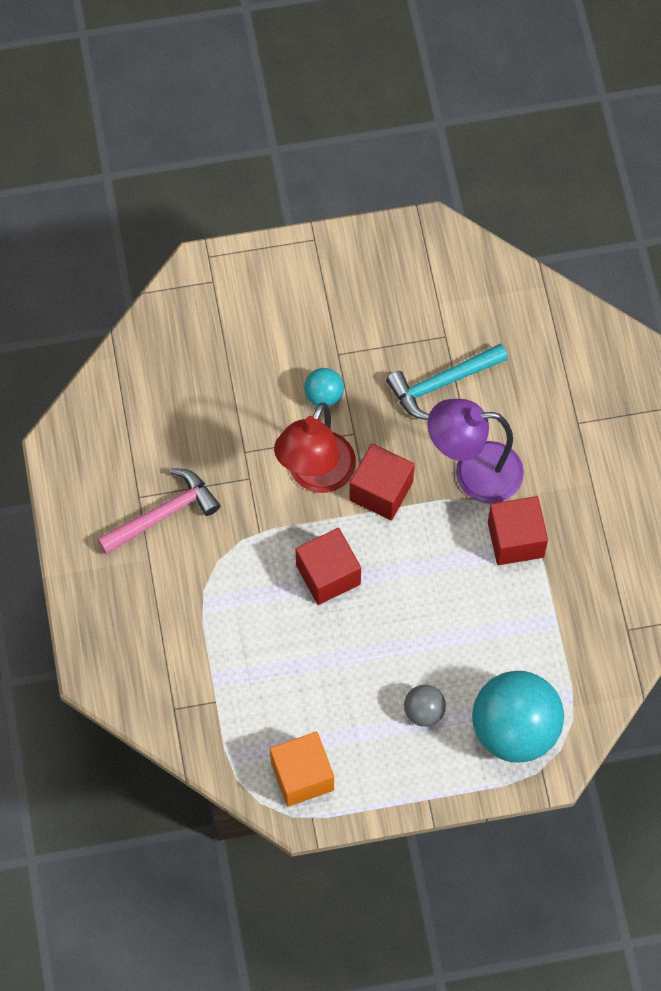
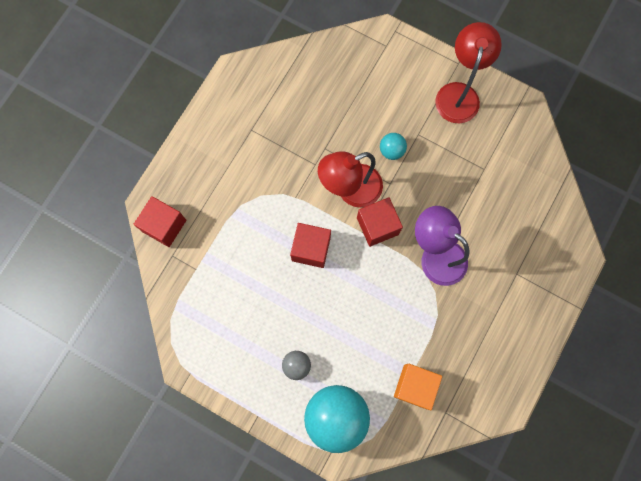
camera: 40 degrees right, 10 degrees up
(163, 514) = (255, 148): pink hammer -> none
(302, 776) = (204, 346): orange cube -> orange cube (414, 386)
(345, 273) = (459, 93): none -> red lamp
(441, 383) = (460, 193): turquoise hammer -> none
(515, 539) = (427, 311): red cube -> red cube (164, 226)

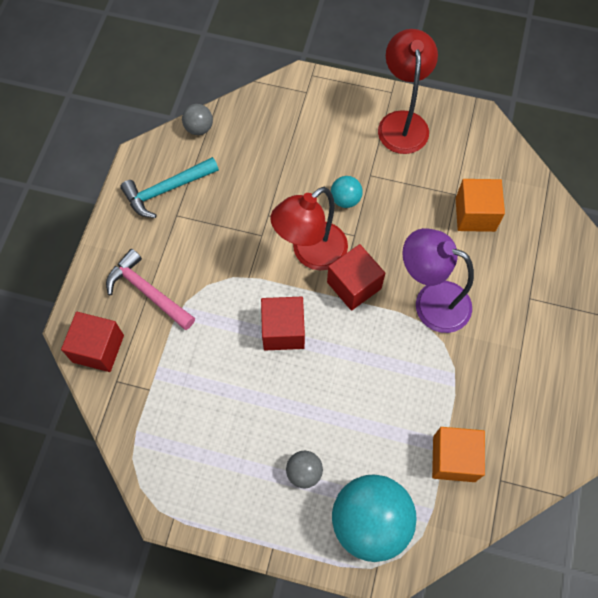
camera: 15 degrees left, 10 degrees down
(213, 189) = (147, 292): none -> pink hammer
(248, 106) = (166, 190): none -> turquoise hammer
(288, 57) = (199, 128): none -> grey ball
(495, 191) = (475, 214): none -> orange cube

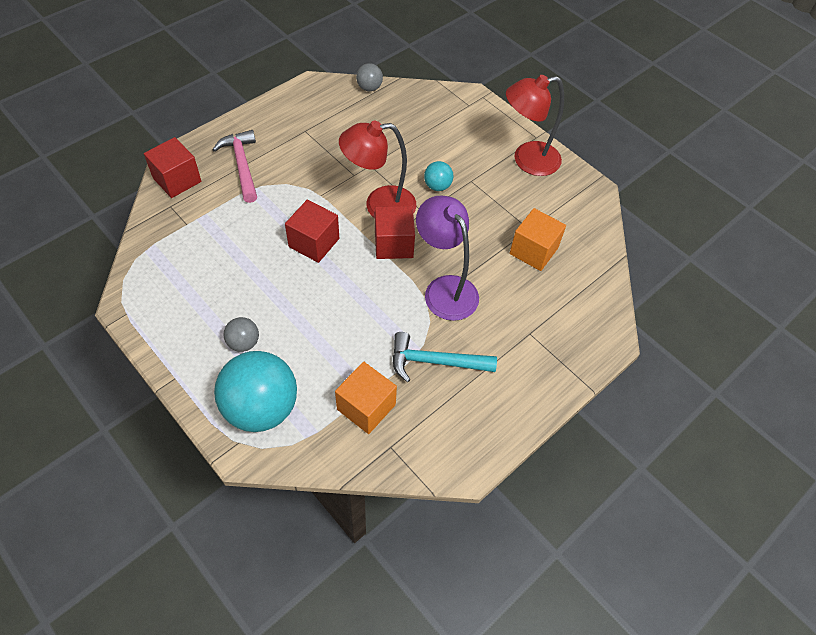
camera: 30 degrees right, 10 degrees down
(166, 190) = (312, 112): turquoise hammer -> turquoise hammer (435, 362)
(402, 122) = (527, 160): red lamp -> red lamp turned 135 degrees counterclockwise

